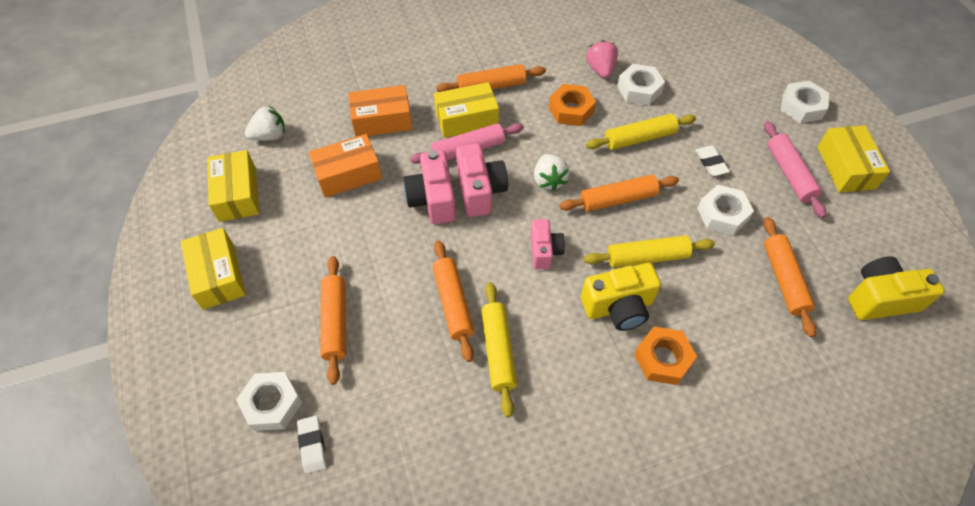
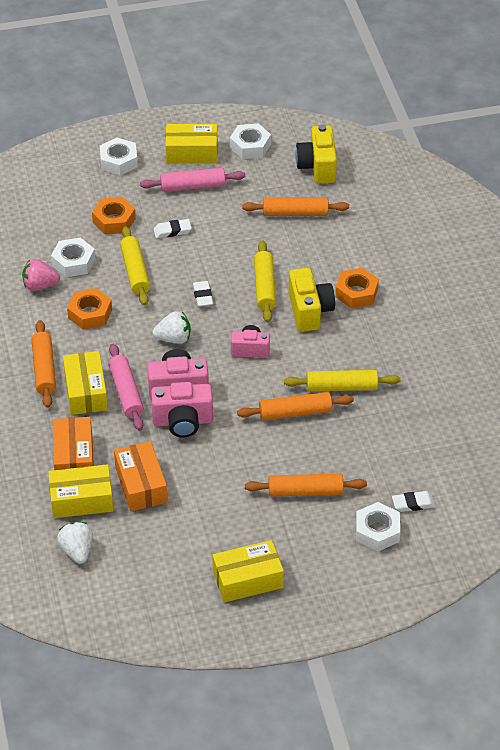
camera: 85 degrees left, 10 degrees down
(237, 194) = (151, 572): yellow box -> yellow box (81, 500)
(618, 199) = (202, 296): orange rolling pin -> white eraser
(709, 113) = (114, 220): none -> orange nut
(722, 214) = (228, 234): white nut -> white nut (250, 146)

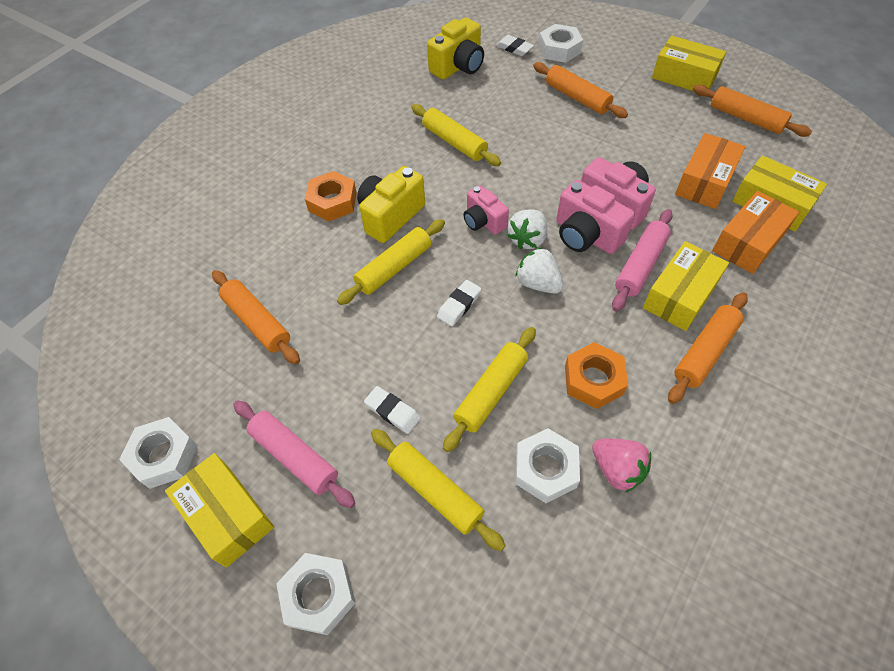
camera: 130 degrees left, 10 degrees up
(77, 551) = (809, 170): white strawberry -> white strawberry (527, 239)
(114, 220) = (435, 491): orange nut -> yellow rolling pin
(295, 412) = (514, 149): orange rolling pin -> orange rolling pin (746, 118)
(317, 167) = (156, 358): yellow camera -> yellow camera (458, 66)

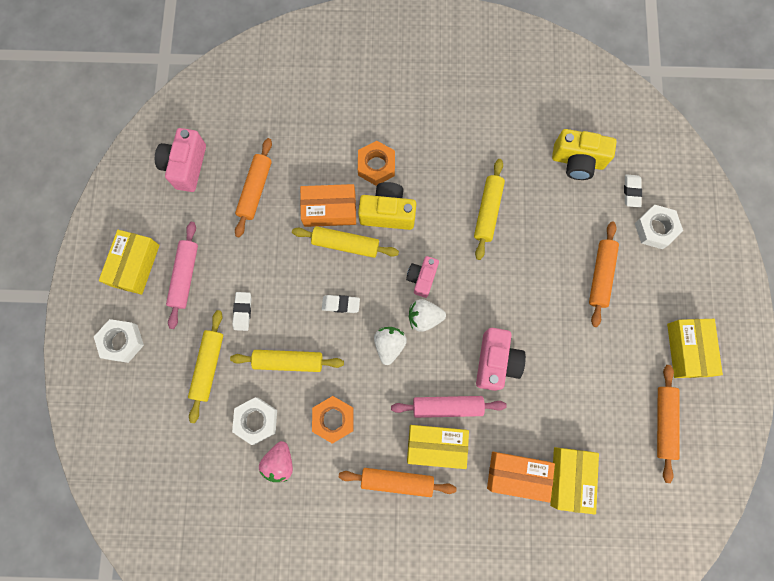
camera: 55 degrees right, 20 degrees up
(164, 456) = (146, 206): white nut -> none
(586, 235) = (452, 356): pink camera -> pink camera (186, 166)
(705, 181) = (563, 418): orange box -> orange box (329, 209)

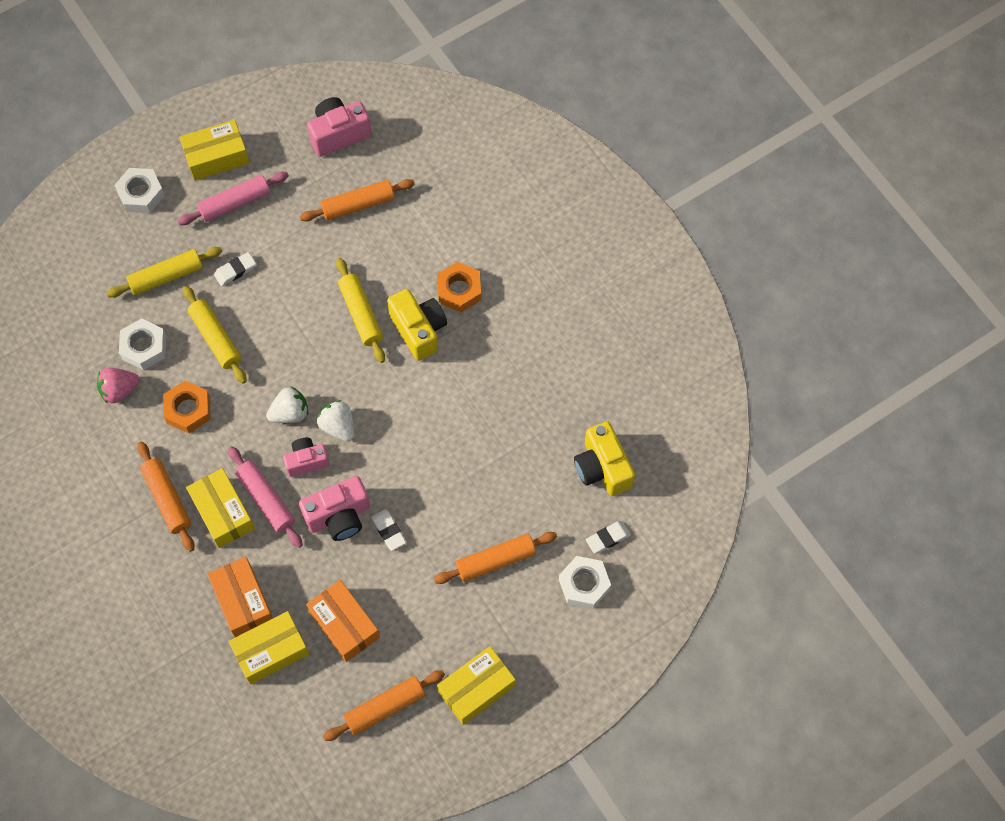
camera: 55 degrees right, 10 degrees down
(329, 209) = (385, 279): orange box -> orange box (344, 624)
(341, 304) = (300, 347): white eraser -> white eraser (388, 531)
(422, 278) = (375, 400): pink camera -> pink camera (306, 461)
(487, 211) = (486, 417): yellow rolling pin -> none

